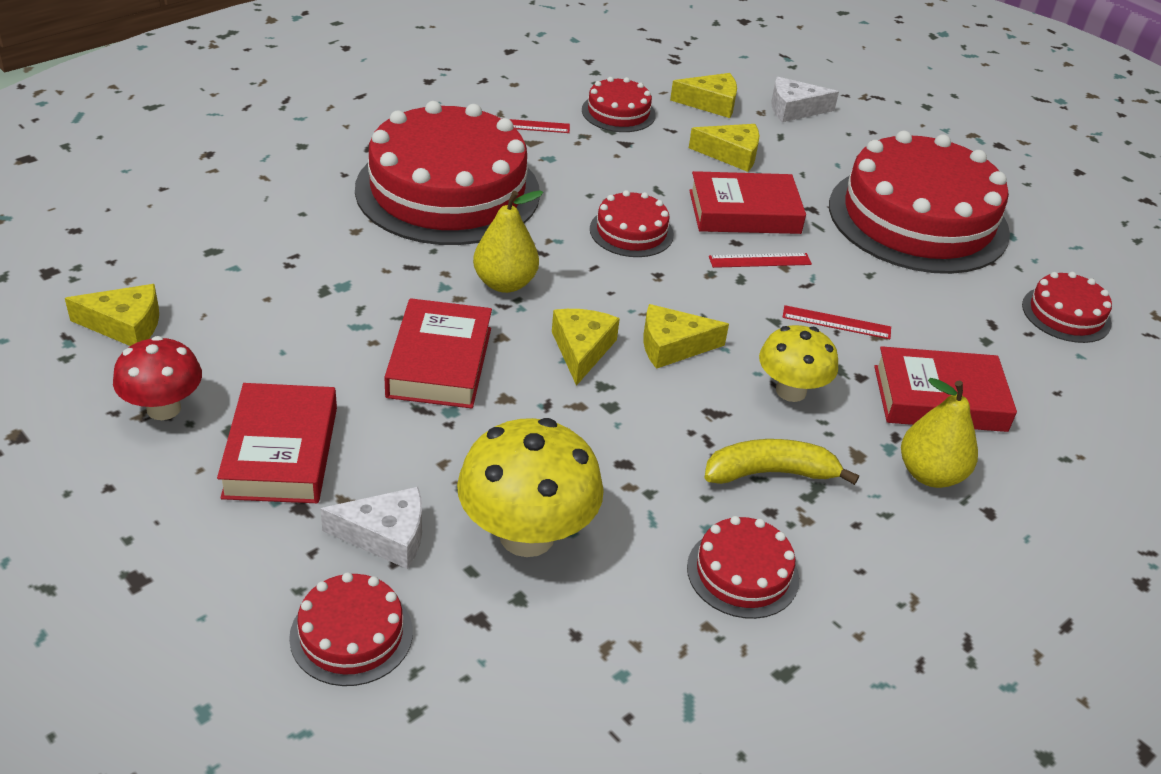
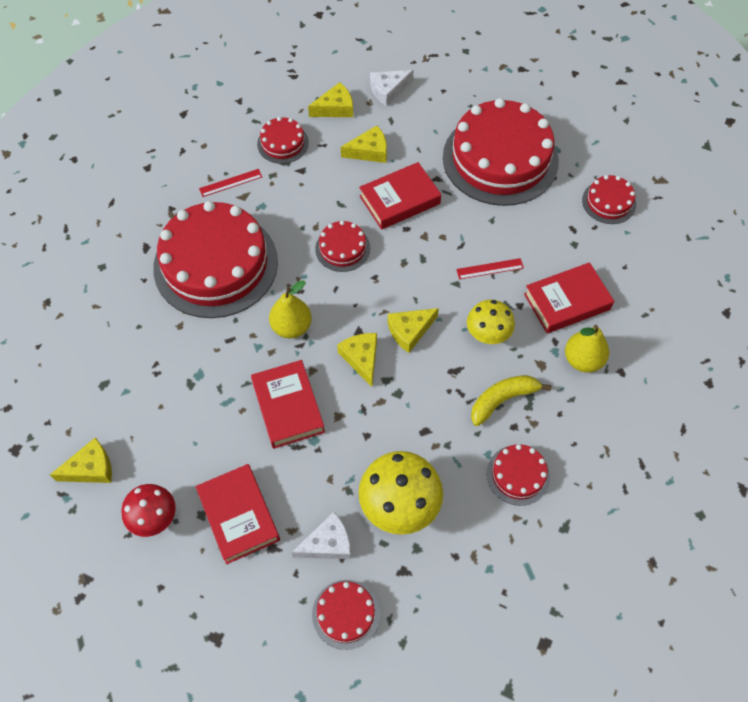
camera: 20 degrees left, 20 degrees up
(760, 260) = (426, 238): red ruler -> none

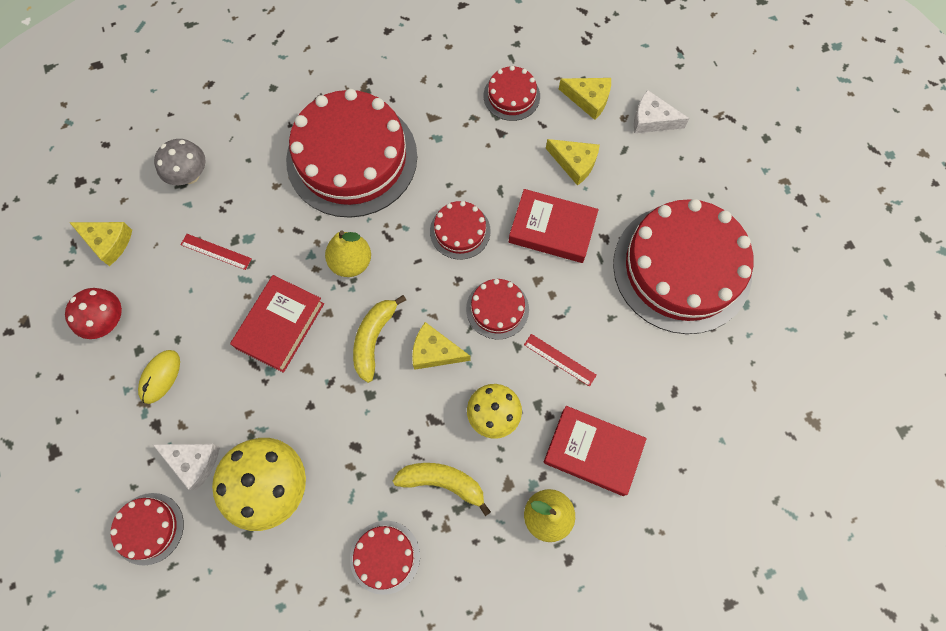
camera: 45 degrees right, 10 degrees up
(104, 372) = (190, 175): none -> grey mushroom
(230, 182) = (435, 97): red ruler -> red ruler (216, 251)
(239, 515) = (160, 377): red book -> yellow mouse
(361, 359) = (374, 339): yellow cheese -> yellow banana
(609, 202) = (737, 397): red cake -> red cake (497, 309)

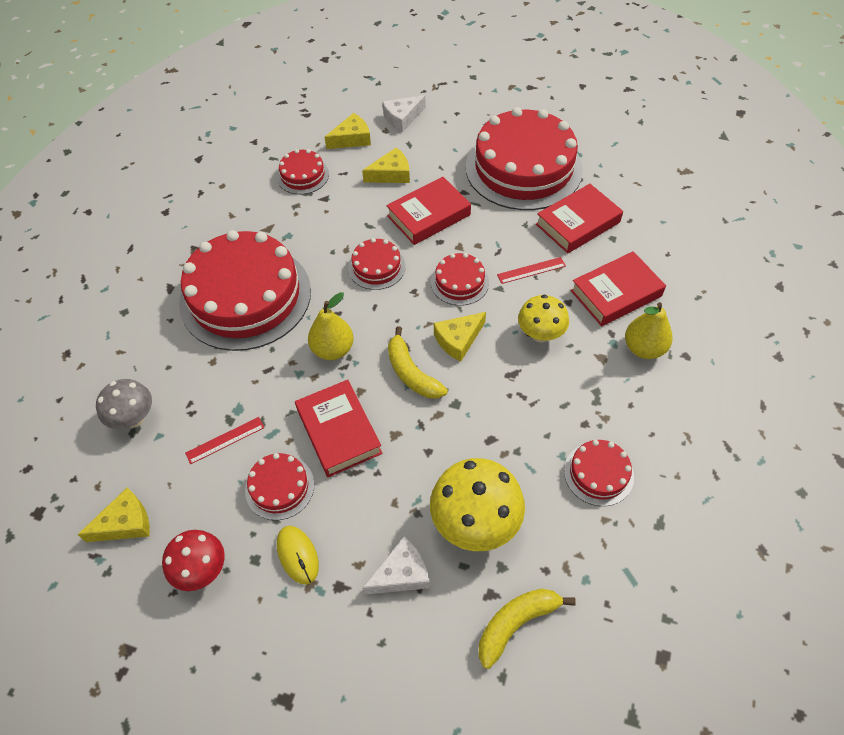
camera: 50 degrees left, 15 degrees down
(148, 528) = (432, 652): red cake -> red cake (279, 487)
(443, 482) = (568, 398): yellow banana -> yellow banana (516, 624)
(651, 363) = (578, 223): none -> red book

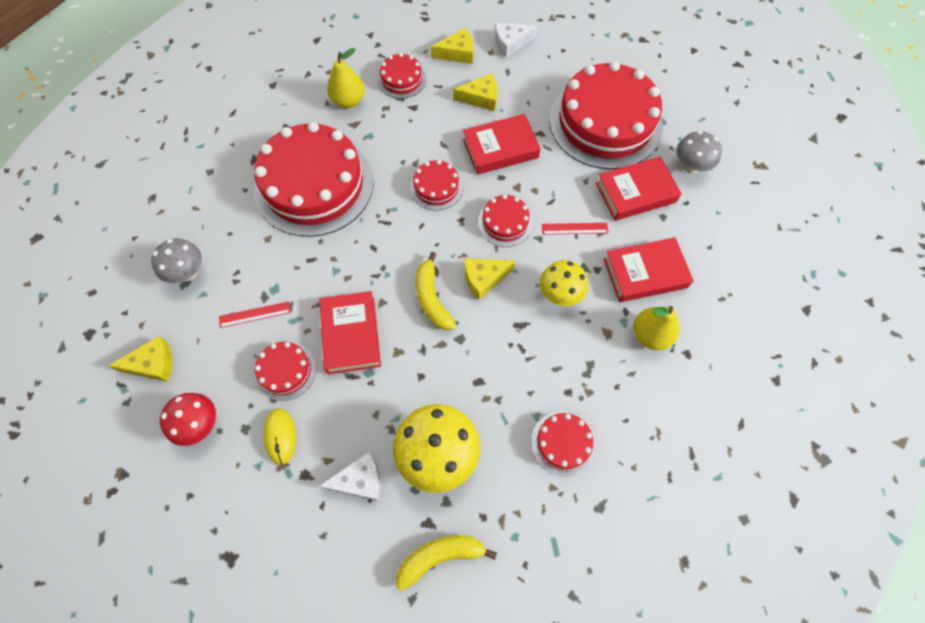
camera: 15 degrees right, 10 degrees up
(333, 349) = (371, 256): yellow pear -> yellow pear (348, 101)
(620, 187) = (690, 166): none -> grey mushroom

